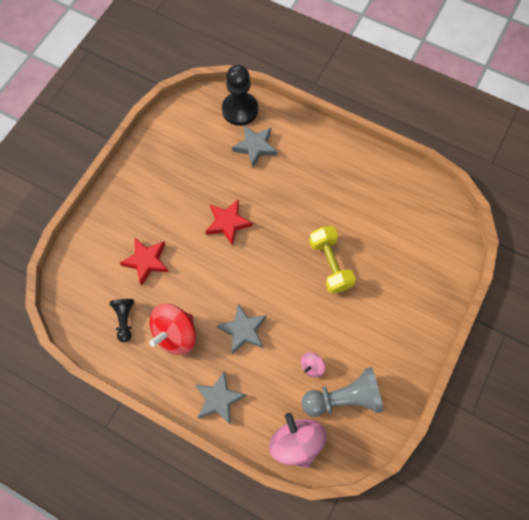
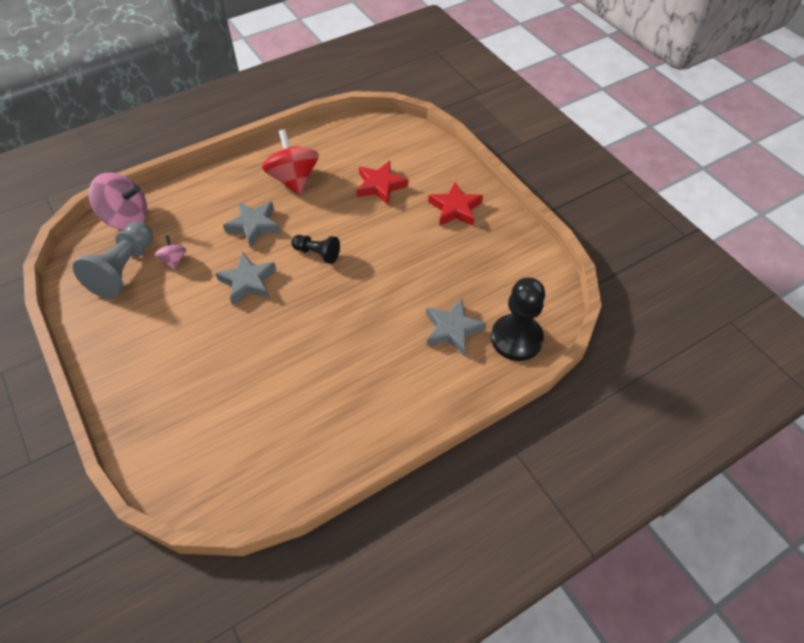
camera: 120 degrees right, 15 degrees down
(125, 320) = (336, 153): black pawn -> black pawn (317, 253)
(219, 399) = (212, 184): grey star -> grey star (248, 282)
(228, 223) = (373, 262): red star -> red star (455, 208)
(330, 264) = (256, 328): yellow dumbbell -> none

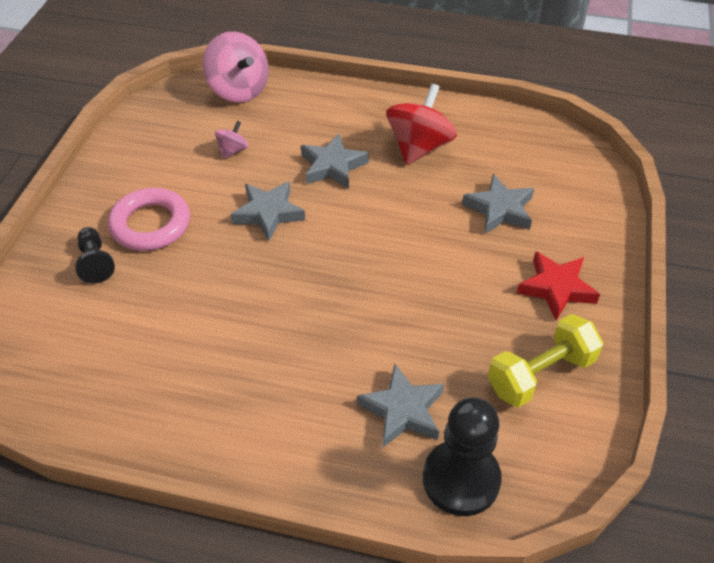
camera: 45 degrees right, 5 degrees down
(124, 269) = (187, 131): grey pawn -> none
(176, 345) = (150, 224): none -> pink ring
(317, 253) = (359, 232): black pawn -> black pawn (95, 262)
(380, 186) = (500, 209): red star -> grey star
(495, 258) = (540, 374): none -> yellow dumbbell

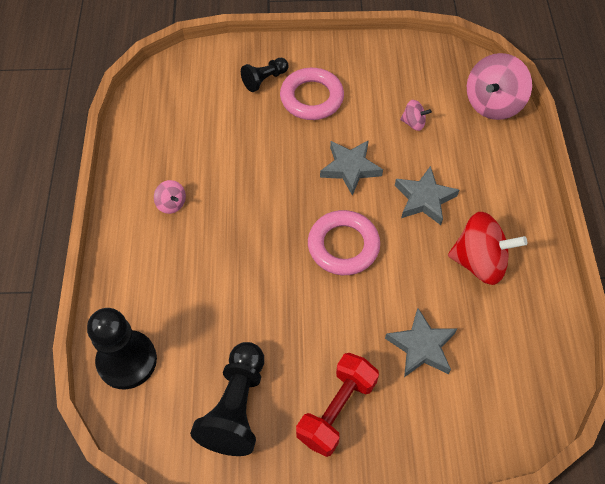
camera: 75 degrees right, 10 degrees up
(244, 395) = (171, 204): none -> pink spinning top
(366, 241) = (343, 246): none -> pink ring
(402, 410) = (179, 308): grey star -> none
(540, 374) = (236, 407): yellow dumbbell -> black pawn
(556, 288) = (336, 410): red star -> red dumbbell

